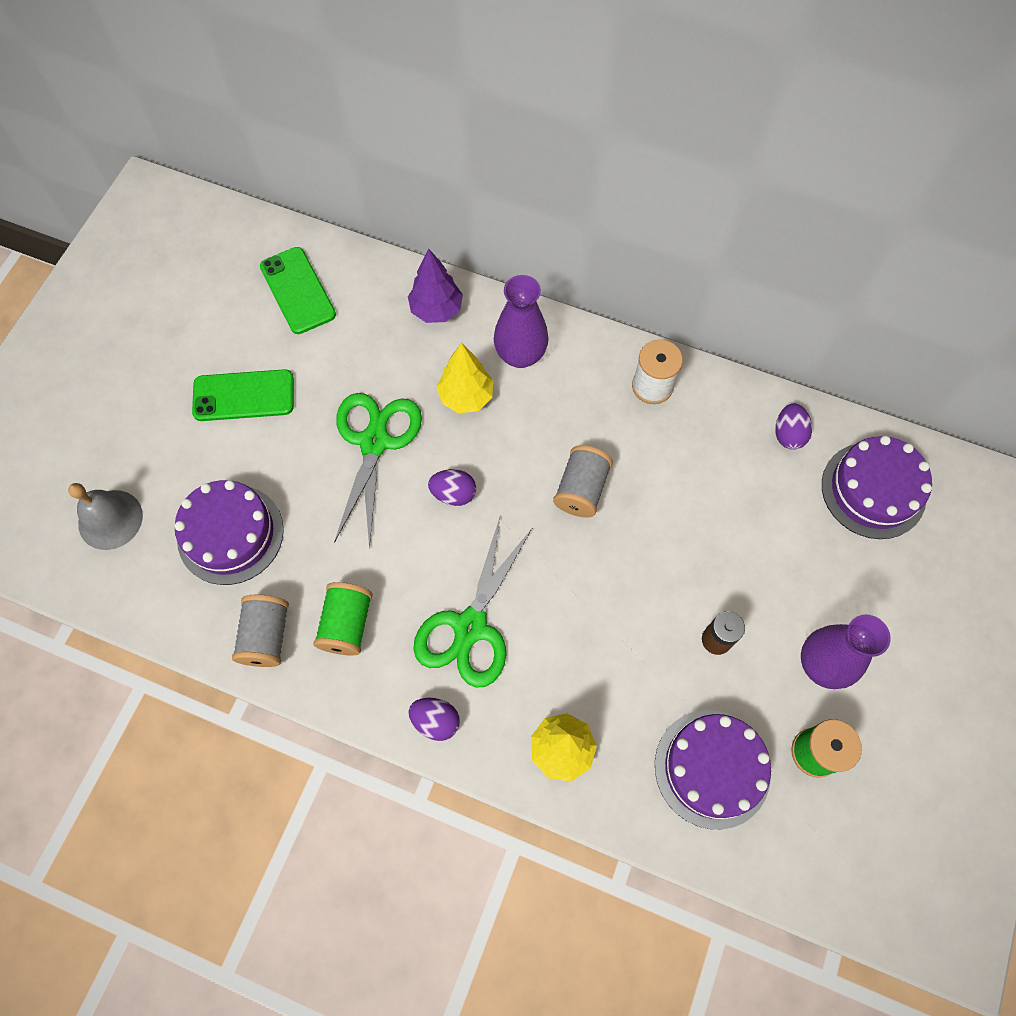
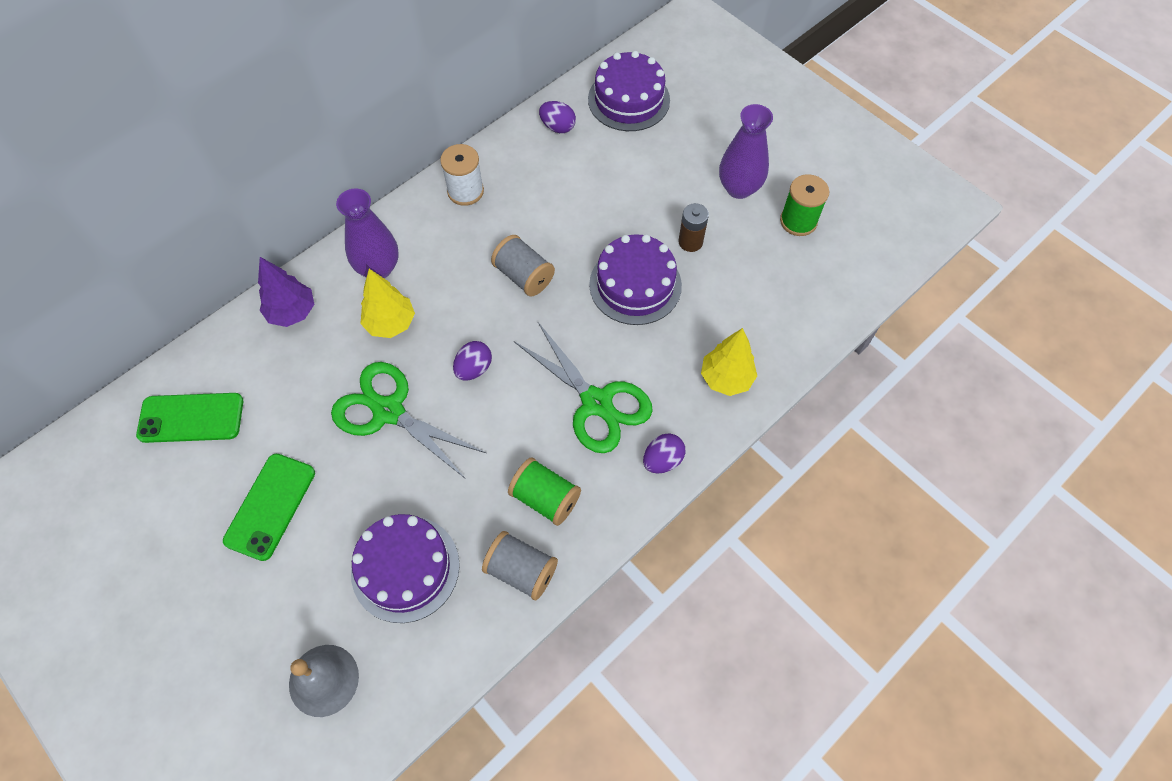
camera: 65 degrees left, 5 degrees down
(712, 768) = (783, 287): purple cake -> purple cake (635, 285)

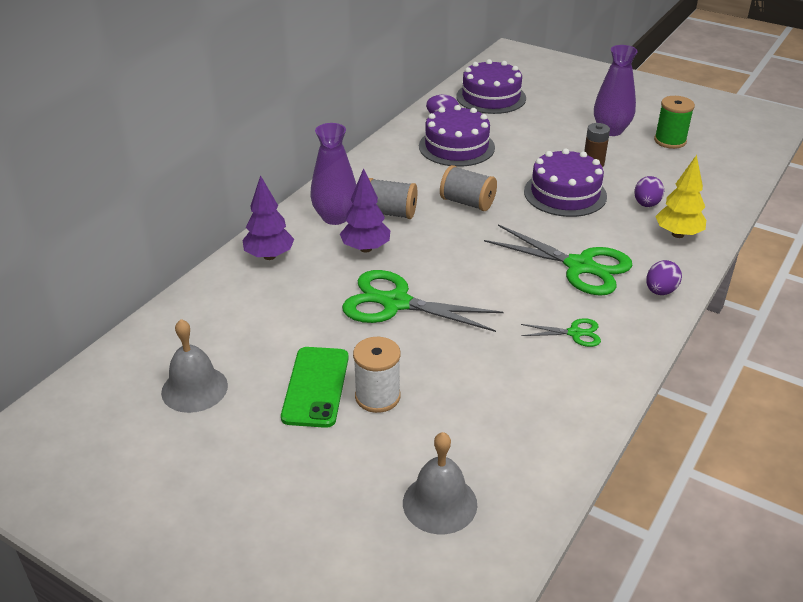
camera: 15 degrees left, 25 degrees down
(162, 480) = (194, 388): none -> grey bell
(191, 418) = (204, 340): green phone -> none
(390, 323) = (365, 248): yellow tree -> purple tree
(405, 568) = (474, 404): purple cake -> purple cake (456, 147)
(465, 191) = (386, 163): white spool -> white spool (377, 396)
(474, 368) = (458, 264): purple egg -> purple egg (646, 204)
(521, 571) = (584, 385): grey spool -> grey spool (390, 213)
(545, 498) = (574, 333): green spool -> green scissors

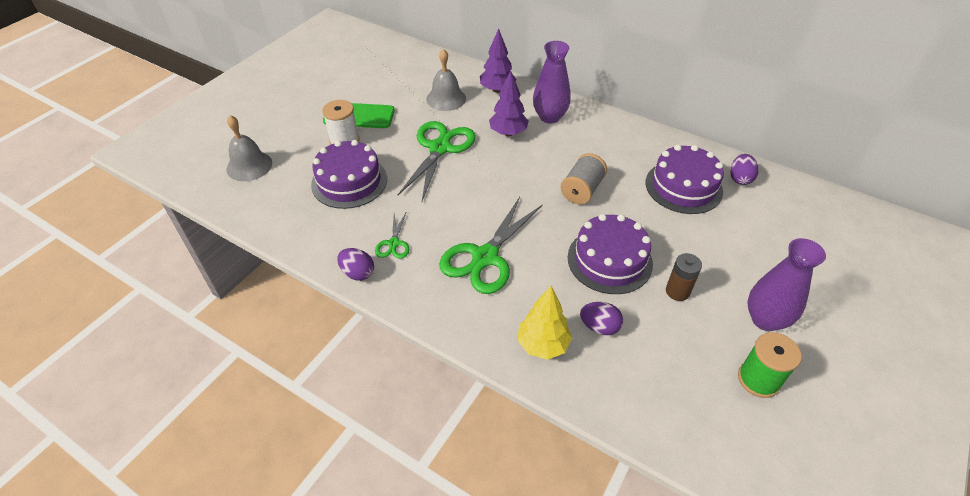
camera: 90 degrees right, 10 degrees up
(194, 388) = (367, 73): grey bell -> grey bell (446, 98)
(390, 213) = (559, 145): grey spool -> none
(491, 97) = (806, 217): purple cake -> purple cake (349, 181)
(660, 291) = (446, 311): purple egg -> purple egg (358, 273)

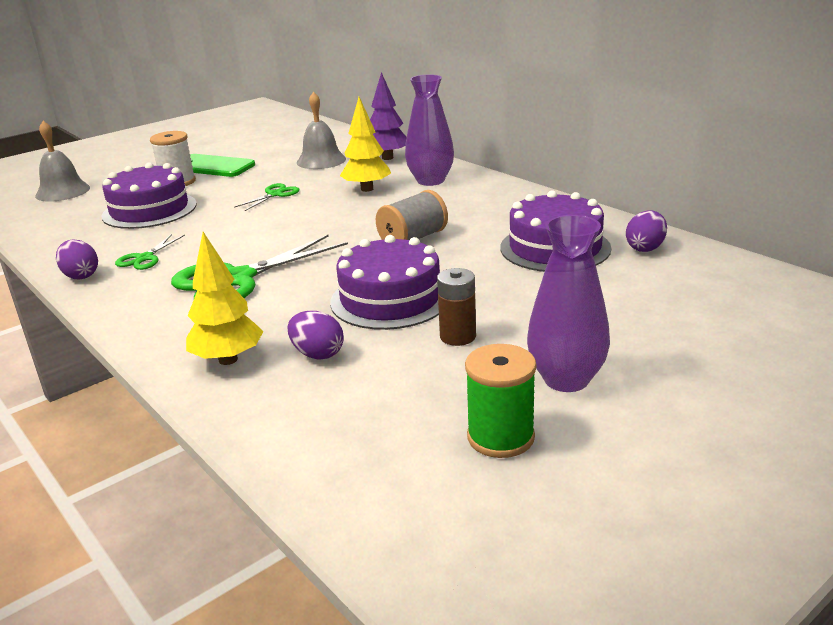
camera: 20 degrees right, 20 degrees down
(440, 148) = (275, 194): green scissors -> green scissors, size x0.49
(508, 133) = (367, 189): purple tree -> yellow tree

